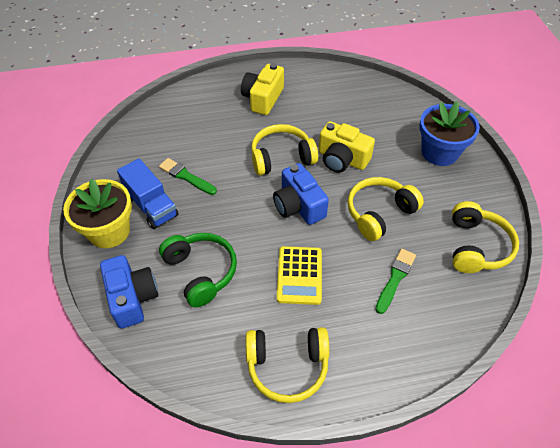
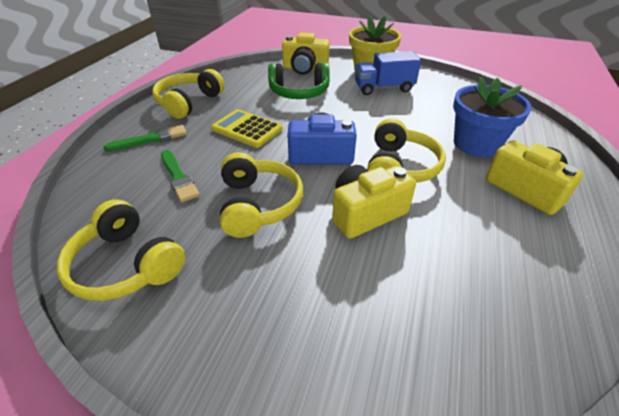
camera: 120 degrees right, 10 degrees down
(132, 298) = (305, 68): blue camera -> yellow camera
(186, 176) = (408, 108): green brush -> green brush (151, 139)
(439, 152) = (303, 339): blue flower pot -> blue flower pot (476, 144)

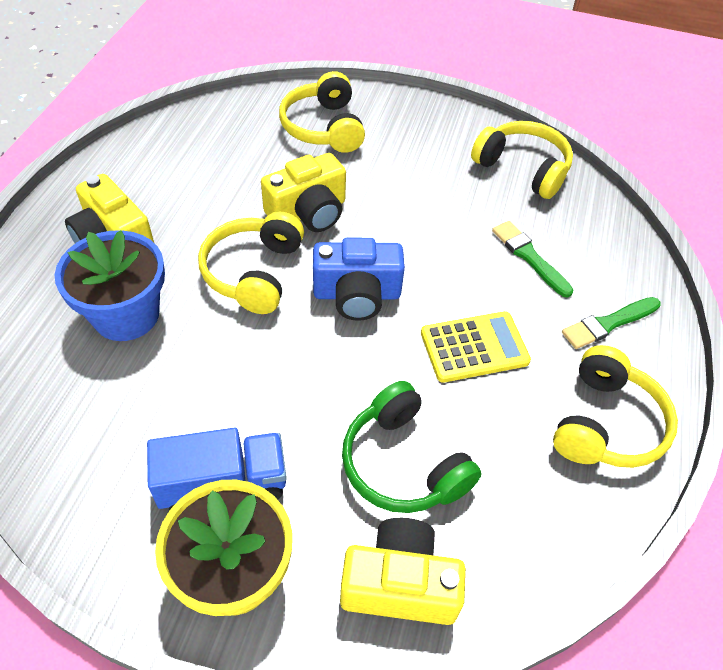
camera: 175 degrees right, 10 degrees up
(247, 129) = (474, 347): yellow calculator -> yellow calculator turned 45 degrees counterclockwise
(258, 204) = (424, 222): yellow headphones -> yellow headphones (323, 127)
(299, 92) = (403, 463): green headphones -> green headphones turned 120 degrees counterclockwise

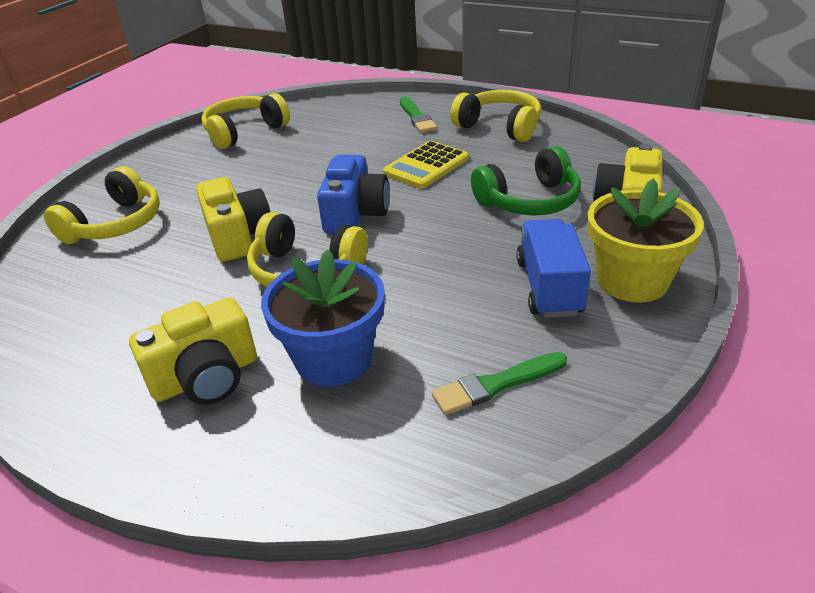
camera: 75 degrees left, 15 degrees down
(323, 127) = (115, 224): yellow headphones -> yellow headphones turned 60 degrees counterclockwise
(474, 347) = (426, 166): yellow calculator -> yellow calculator turned 135 degrees counterclockwise
(529, 257) = (343, 138): green brush -> green brush (496, 384)

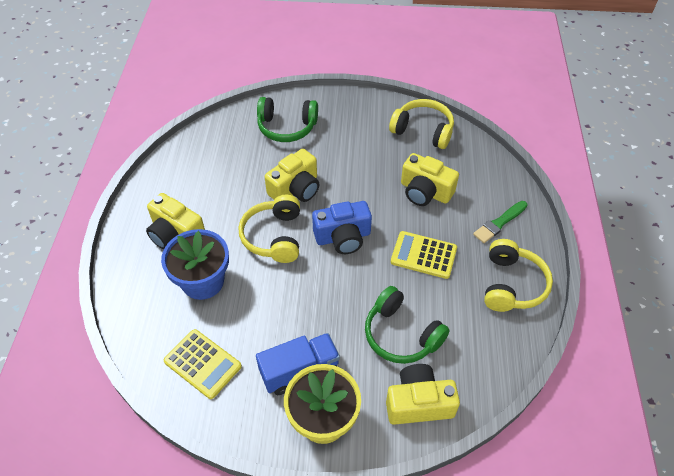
camera: 65 degrees right, 15 degrees up
(115, 224) = (287, 127): yellow headphones -> green headphones
(336, 148) = (425, 191): none -> yellow camera
(496, 384) = (203, 364): green brush -> yellow calculator

